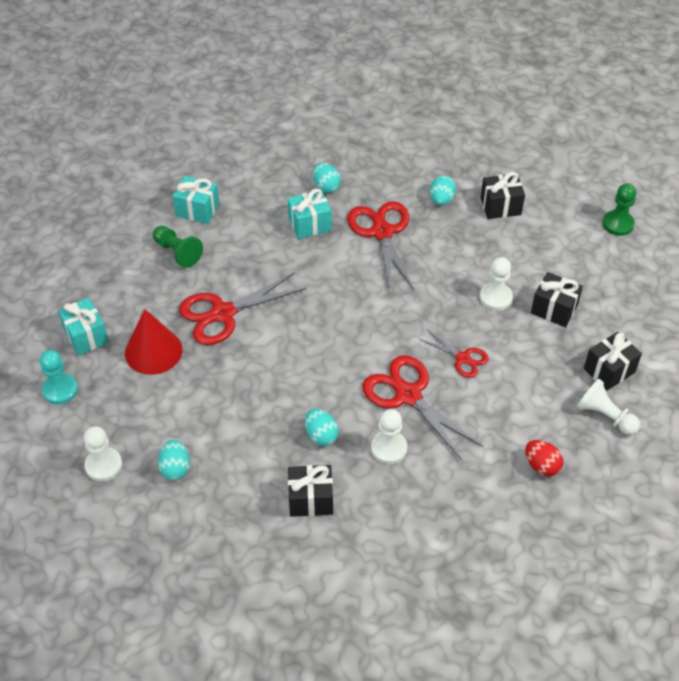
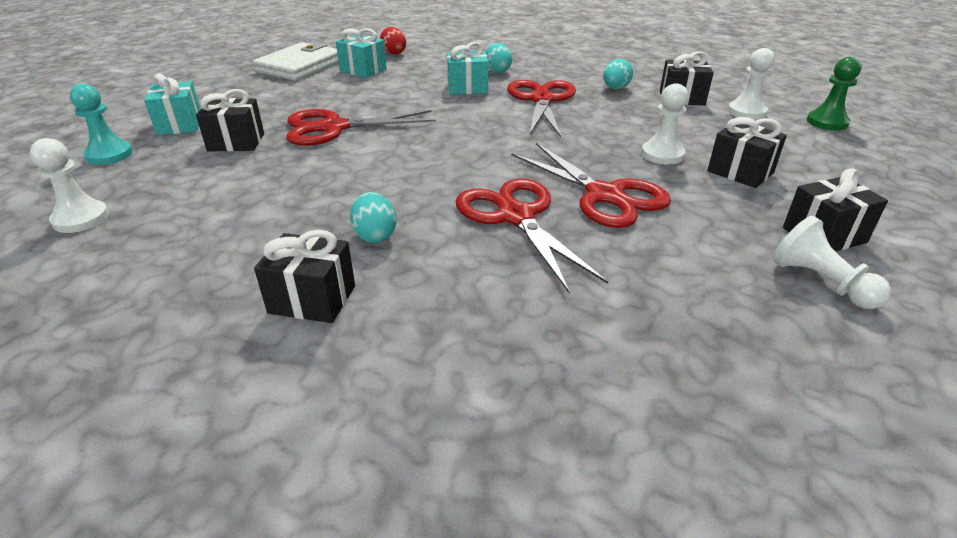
camera: 15 degrees right, 15 degrees down
(130, 214) = (299, 66): none -> white wallet
(153, 351) = (236, 142): red cone -> black gift
(175, 468) = (162, 235): turquoise egg -> none
(177, 252) = (322, 89): green pawn -> none
(389, 448) = (462, 263): white pawn -> white pawn (746, 112)
(463, 358) = (604, 195): red scissors -> red scissors, size x1.81
(541, 466) = (705, 324): red egg -> red egg (393, 53)

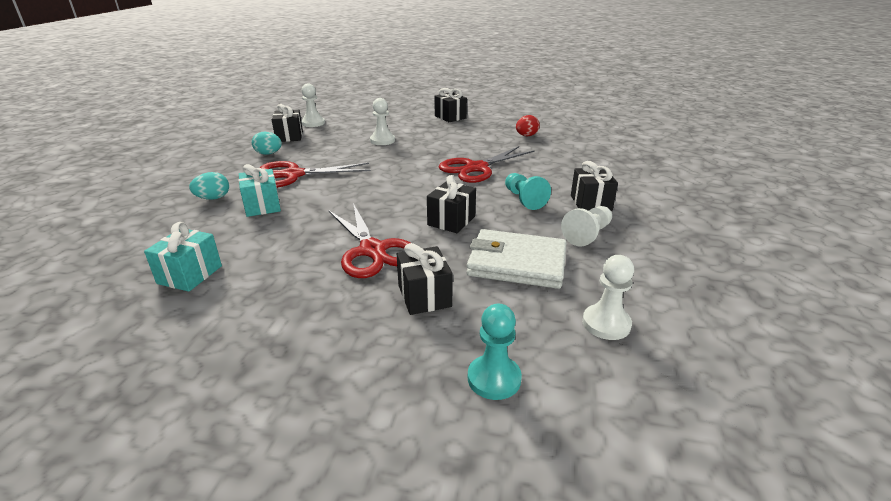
camera: 105 degrees left, 5 degrees down
(180, 125) = (392, 360): turquoise gift -> none
(299, 66) = (153, 334): white wallet -> white wallet (517, 263)
(375, 235) = (524, 199): turquoise egg -> turquoise pawn
(393, 53) = (118, 268): red egg -> red egg (526, 136)
(604, 195) = (439, 151): red scissors -> none
(740, 172) = (397, 127): black gift -> black gift (451, 221)
(820, 282) = (485, 119): white pawn -> white pawn (587, 235)
(827, 122) = (326, 110): green pawn -> none

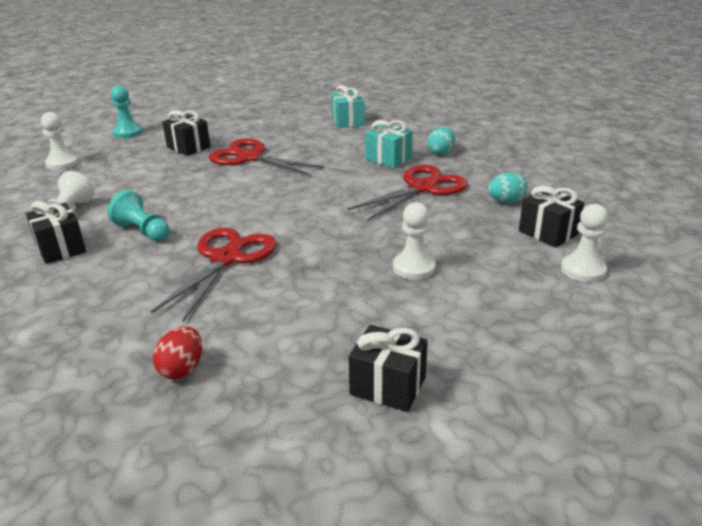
camera: 150 degrees right, 0 degrees up
(451, 221) = (207, 191): black gift -> none
(517, 263) = (131, 177): white wallet -> none

